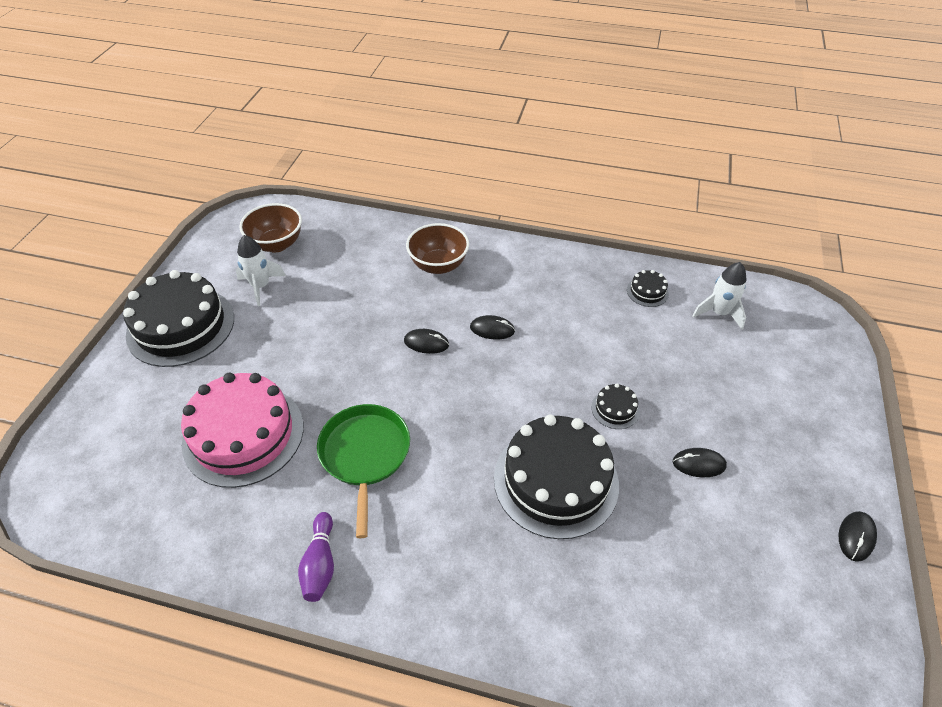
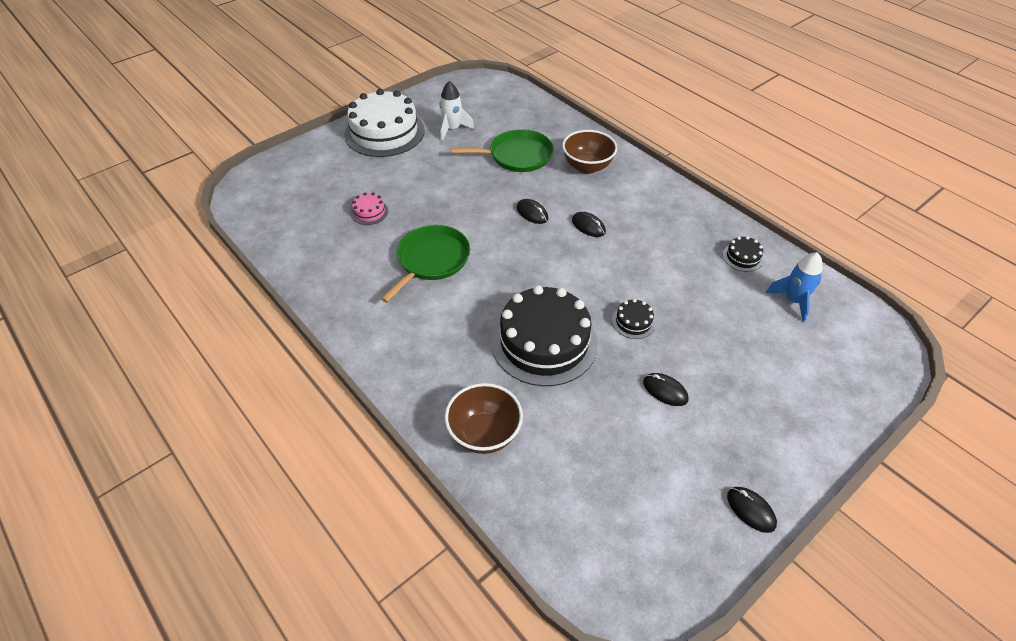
camera: 35 degrees right, 0 degrees up
(181, 326) = (384, 132): black cake -> white cake
(243, 434) = (369, 212): pink cake -> pink cake, size x0.42
(277, 244) = (485, 107): brown bowl -> brown bowl (484, 434)
(320, 564) = (353, 306): purple bowling pin -> none
(358, 285) = (517, 156): none -> green pan
(719, 313) = (793, 301): white rocket -> blue rocket
(856, 537) = (750, 510): black mouse -> black mouse turned 75 degrees clockwise

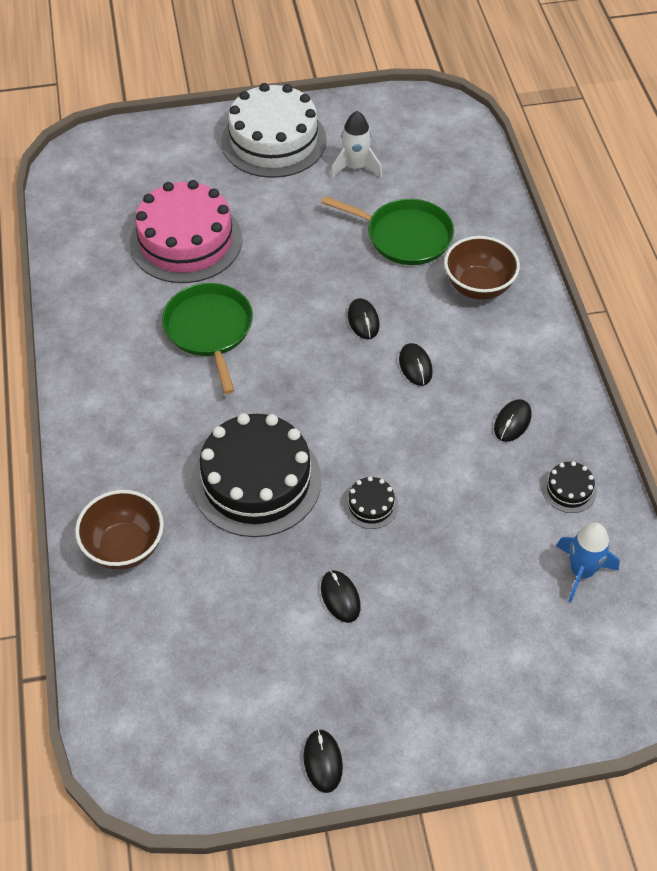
camera: 30 degrees right, 5 degrees up
(369, 212) = (186, 241): pink cake -> pink cake, size x2.40
(431, 260) = (209, 330): green pan -> green pan turned 75 degrees counterclockwise
(675, 233) = (512, 422): none -> black mouse

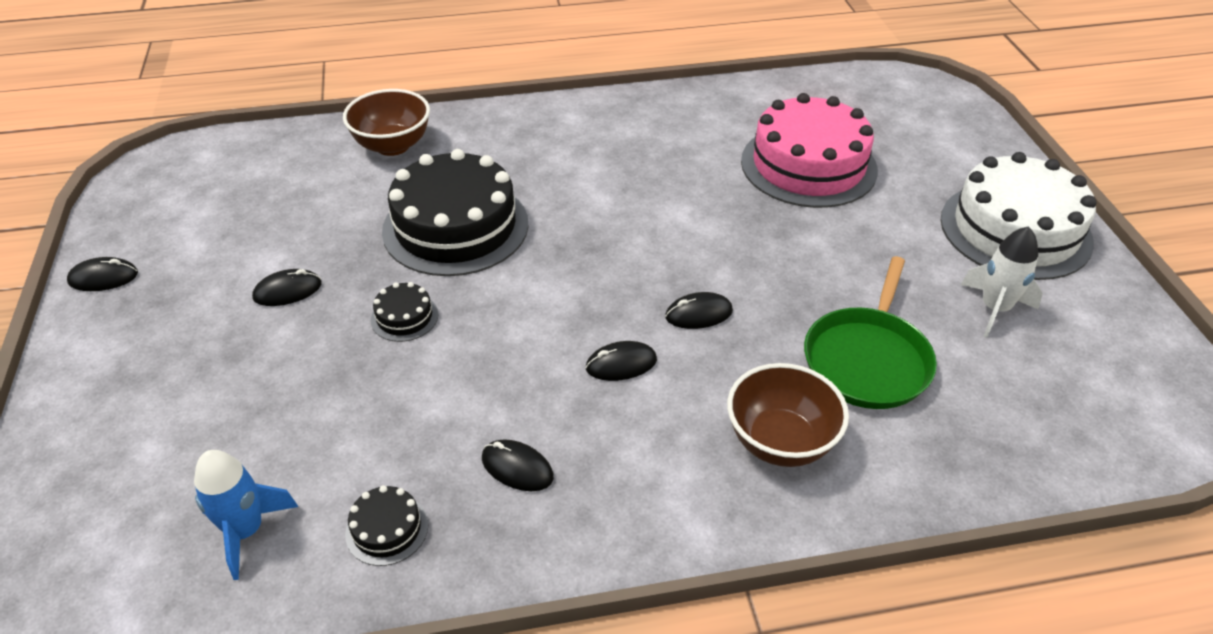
camera: 90 degrees right, 10 degrees down
(209, 330) = (672, 187): green pan -> none

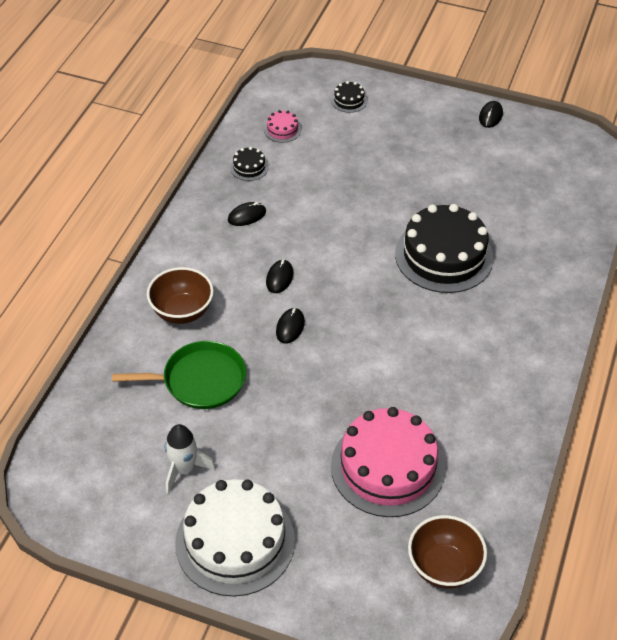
camera: 120 degrees right, 5 degrees up
(246, 531) = (282, 130): blue rocket -> pink cake
(287, 291) = (432, 175): black mouse -> none
(392, 146) = (554, 256): brown bowl -> brown bowl (443, 567)
(404, 317) = (378, 211): black cake -> black cake (349, 100)
(868, 359) = (199, 380): green pan -> green pan turned 120 degrees clockwise

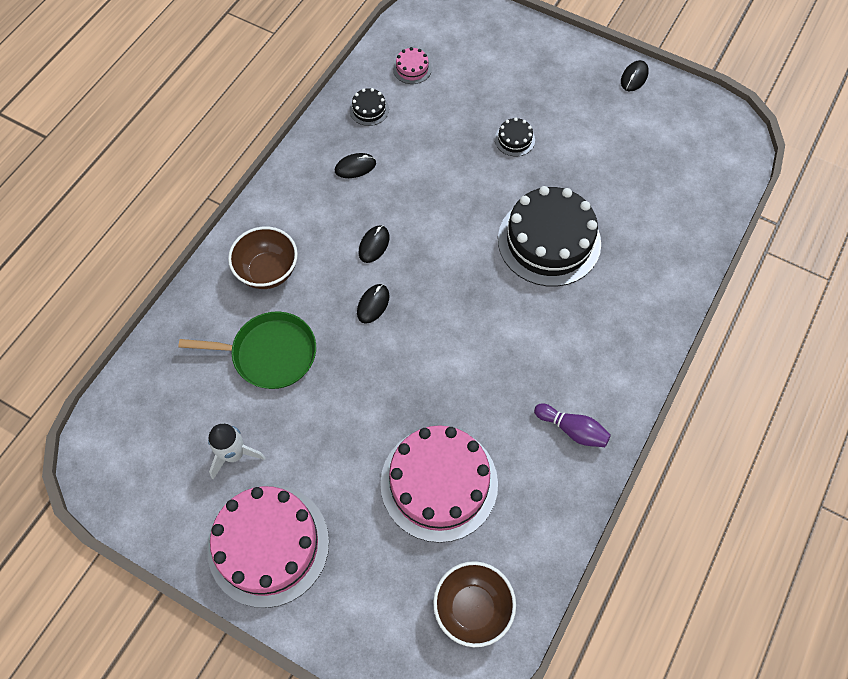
camera: 10 degrees right, 15 degrees up
(235, 541) = (268, 545): white cake -> pink cake
(349, 100) = (488, 41): black cake -> black cake (514, 140)
(502, 407) = (572, 430): none -> purple bowling pin

